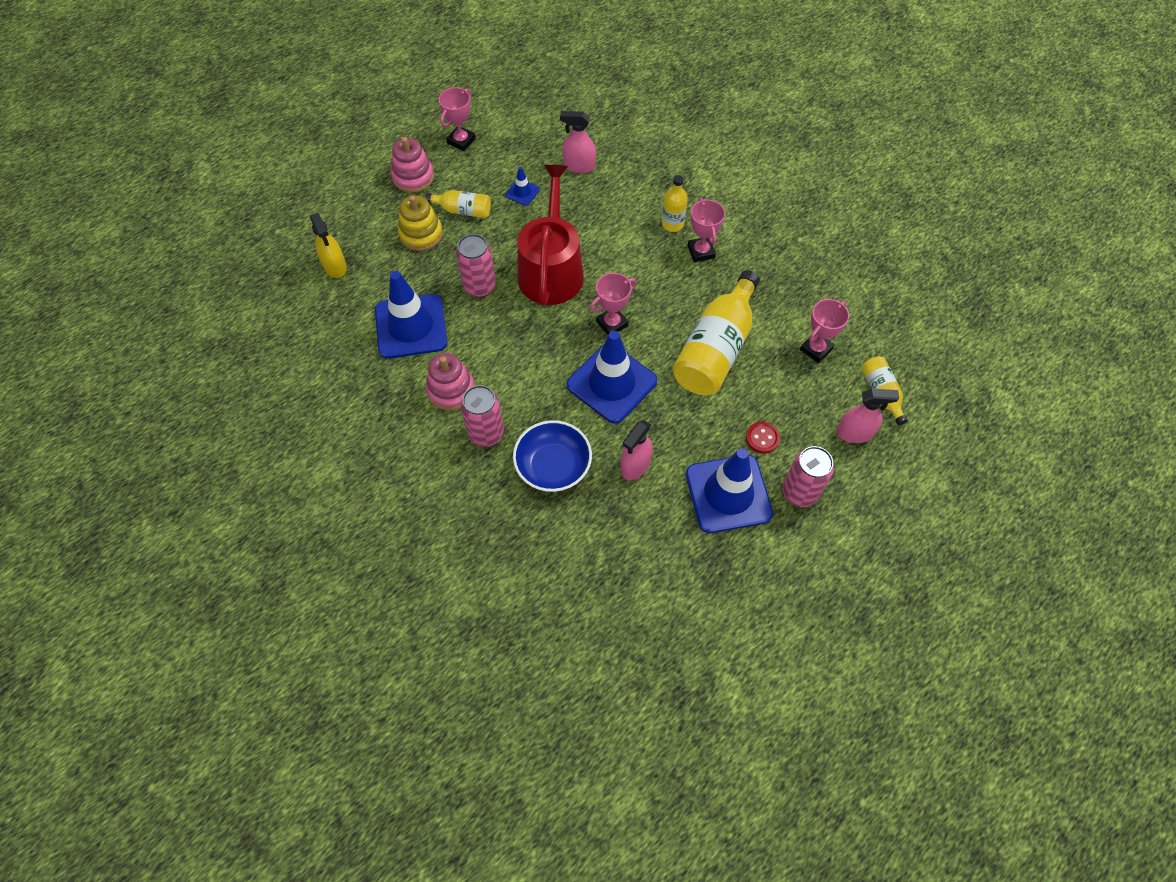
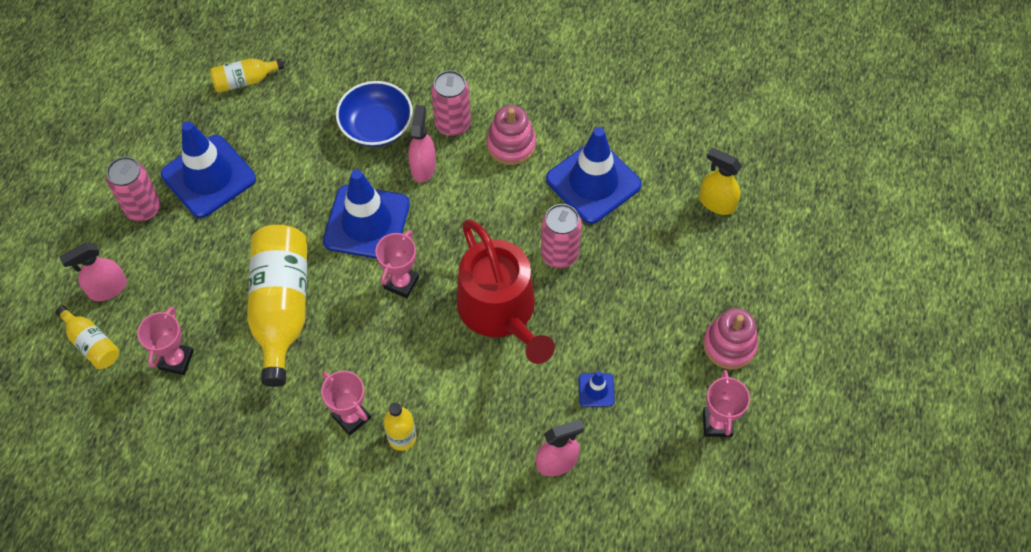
camera: 150 degrees right, 0 degrees up
(421, 234) = (663, 281): yellow stacking toy -> none
(463, 210) = (642, 332): yellow bottle -> yellow bottle (245, 81)
(635, 466) = (304, 160): pink spray bottle -> pink spray bottle (423, 167)
(762, 438) = (197, 240): red button -> none

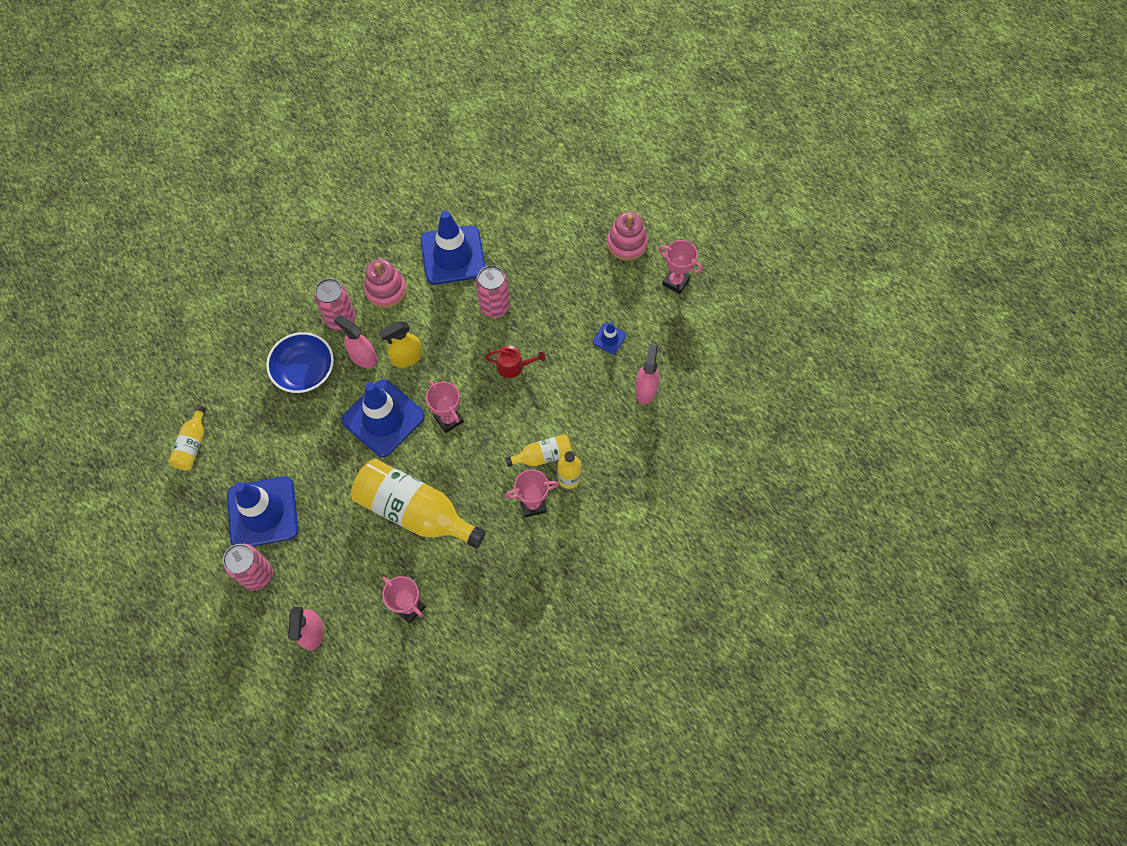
camera: 60 degrees left, 5 degrees up
(92, 343) = (354, 665): yellow bottle -> yellow bottle (543, 456)
(500, 311) = (513, 366): red watering can -> red watering can, size x0.42
(716, 203) = (520, 192): yellow spray bottle -> yellow spray bottle (407, 357)

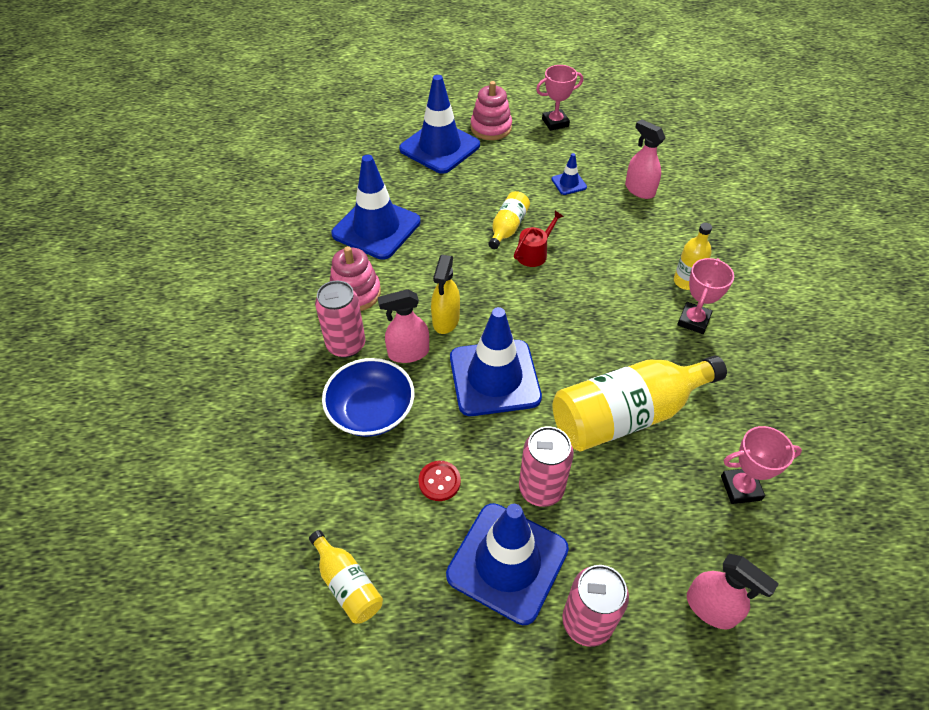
camera: 50 degrees left, 15 degrees down
(286, 442) = (439, 481): none -> red button
(448, 419) = (545, 328): pink trophy -> none
(494, 306) = (460, 231): pink can -> pink can (541, 489)
(543, 456) = (647, 285): yellow bottle -> yellow bottle (508, 228)
(571, 228) = (440, 147): none -> blue traffic cone

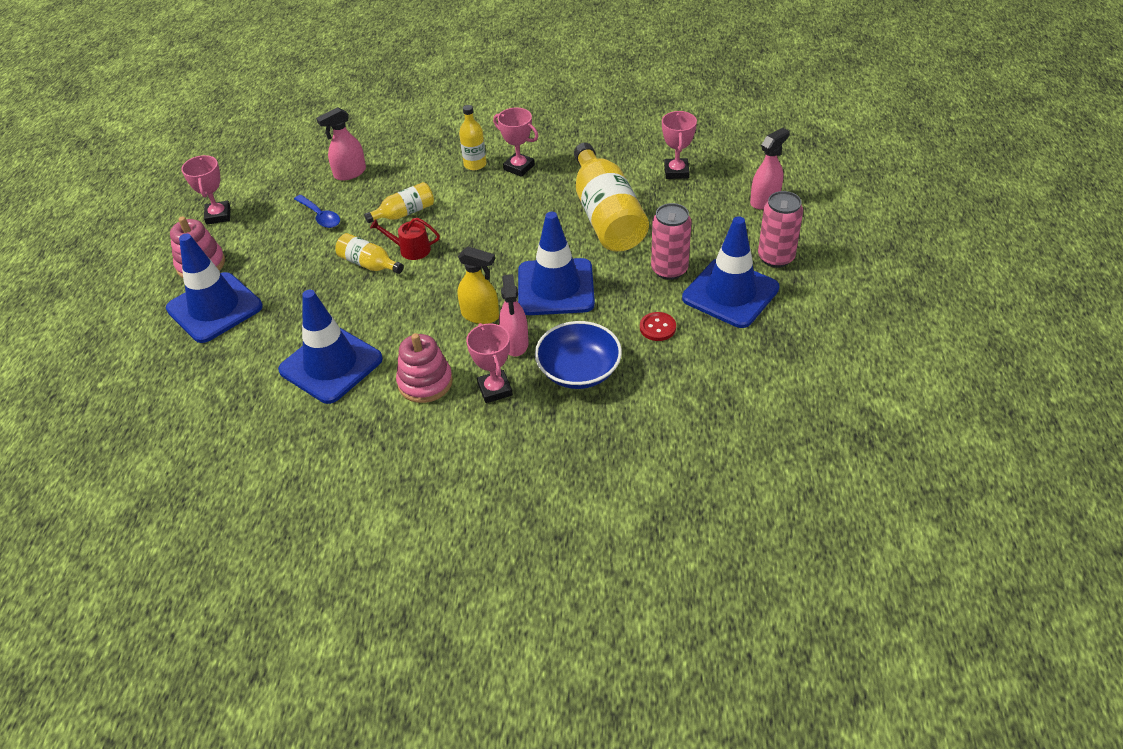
camera: 80 degrees left, 5 degrees down
(346, 345) = (495, 389): pink can -> pink trophy
(347, 584) = (748, 386): yellow bottle -> yellow bottle (404, 213)
(534, 253) = (411, 249): red watering can -> red watering can turned 45 degrees counterclockwise
(569, 183) = (320, 216): blue traffic cone -> blue spoon

